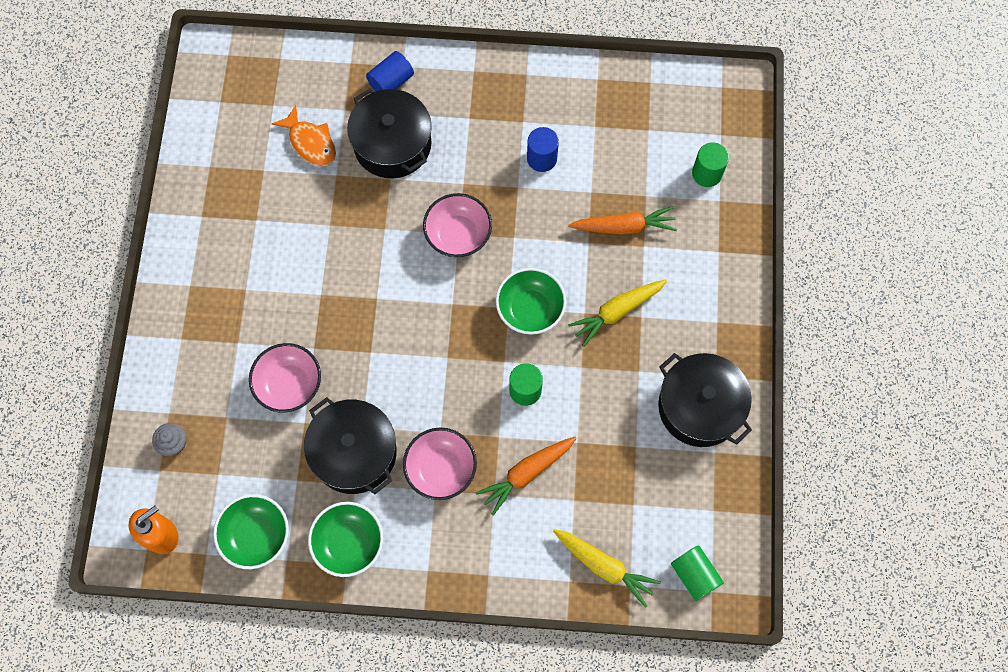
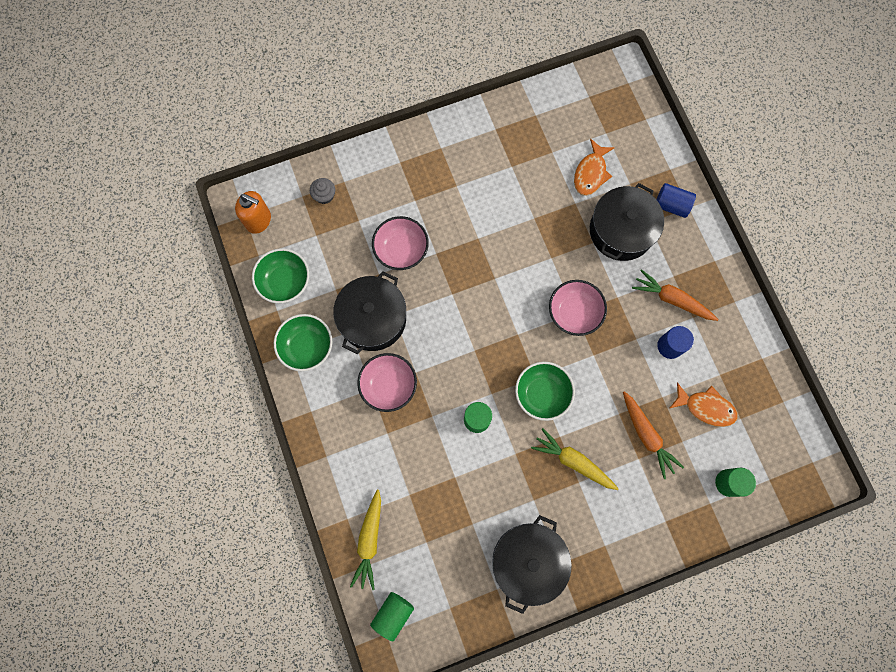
camera: 65 degrees right, 5 degrees up
(526, 473) = (413, 450): orange carrot -> orange carrot (672, 299)
(622, 156) = (705, 407): none -> orange fish

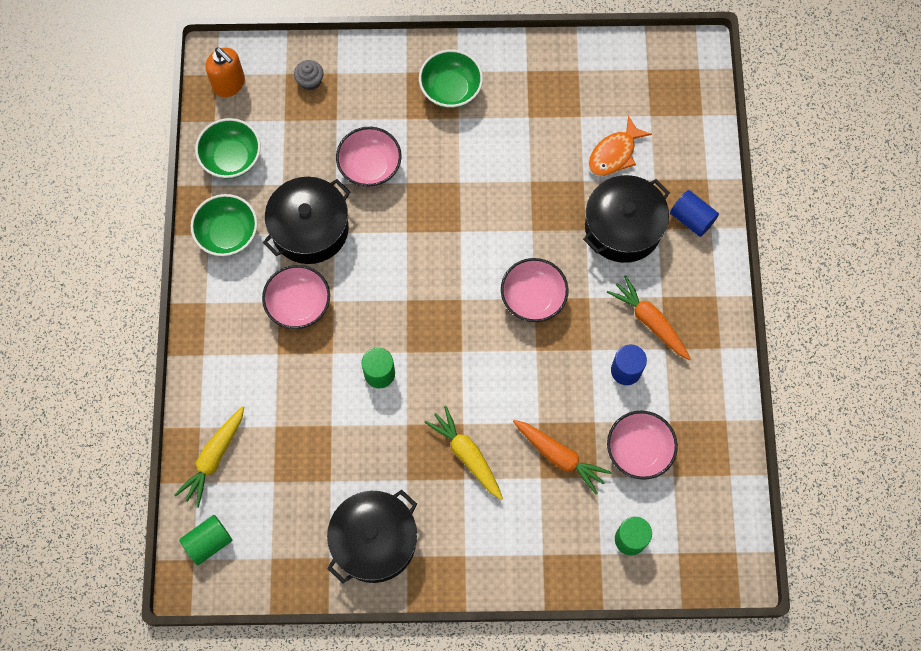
camera: 20 degrees right, 5 degrees down
(542, 394) = (462, 372): green bowl -> green bowl (451, 89)
(646, 435) = (559, 456): orange carrot -> orange carrot turned 45 degrees counterclockwise
(705, 407) = (638, 450): orange fish -> pink bowl

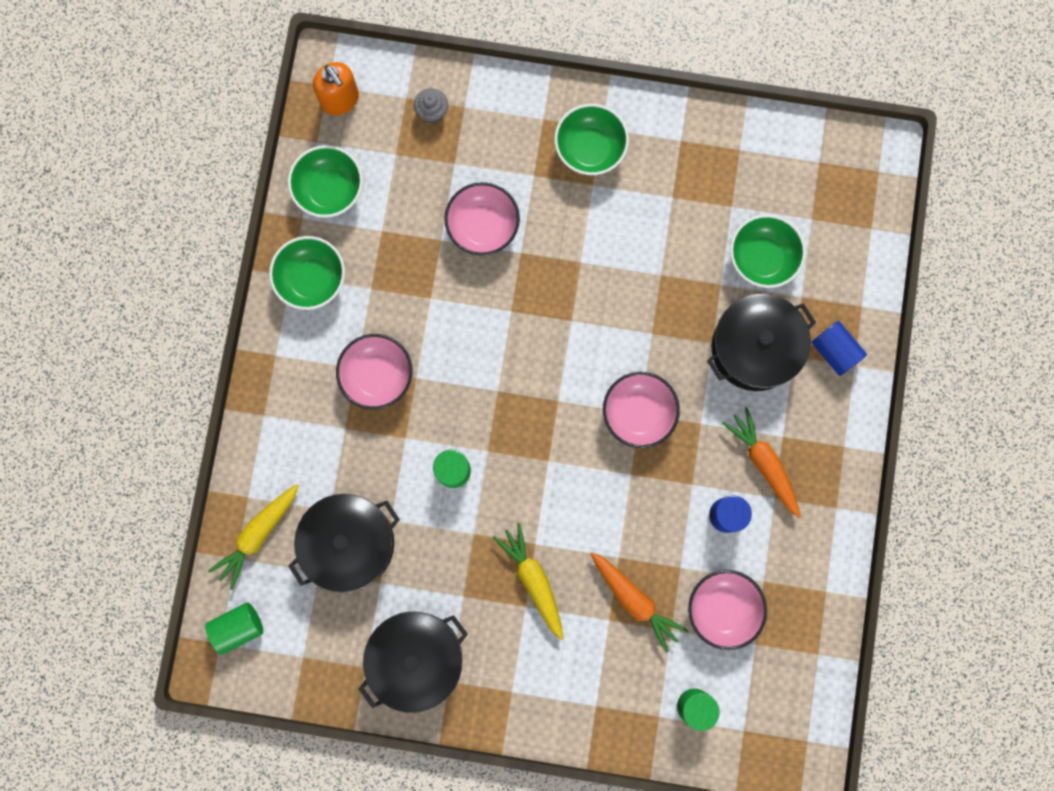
camera: 10 degrees right, 10 degrees up
(310, 229) = (404, 289): black pot -> black pot (349, 543)
(614, 153) = (762, 258): orange fish -> green bowl

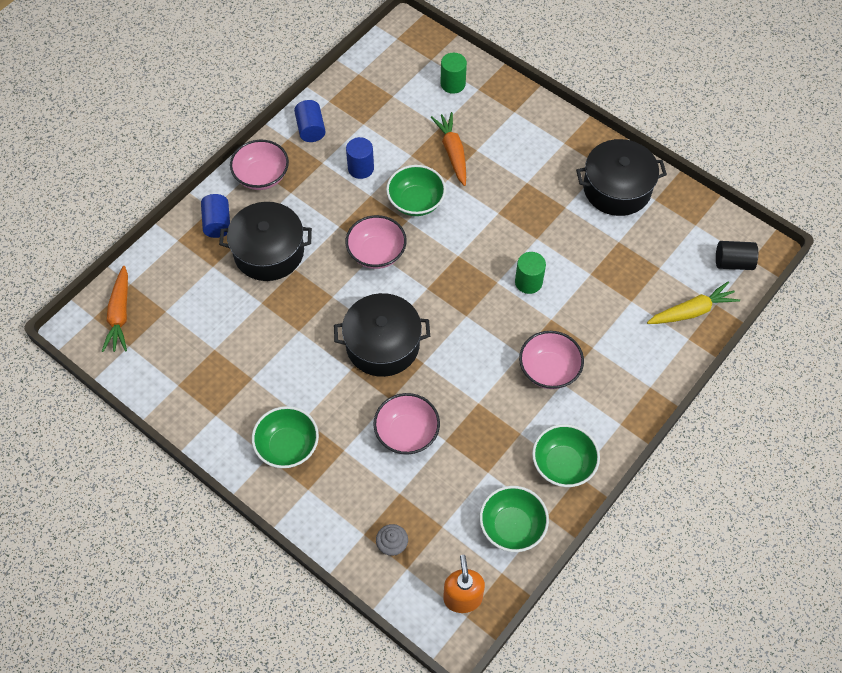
camera: 150 degrees left, 20 degrees down
(238, 627) = (733, 262): green cylinder -> black cylinder
(349, 543) = (628, 274): black pot -> black pot (382, 344)
(533, 580) = (512, 193): yellow carrot -> none
(722, 608) = (399, 122): pink bowl -> pink bowl (262, 176)
(762, 258) = (220, 304): green bowl -> green bowl (416, 202)
(763, 463) = (315, 184): orange carrot -> orange carrot (120, 315)
(819, 537) = (310, 129): none -> blue cylinder

